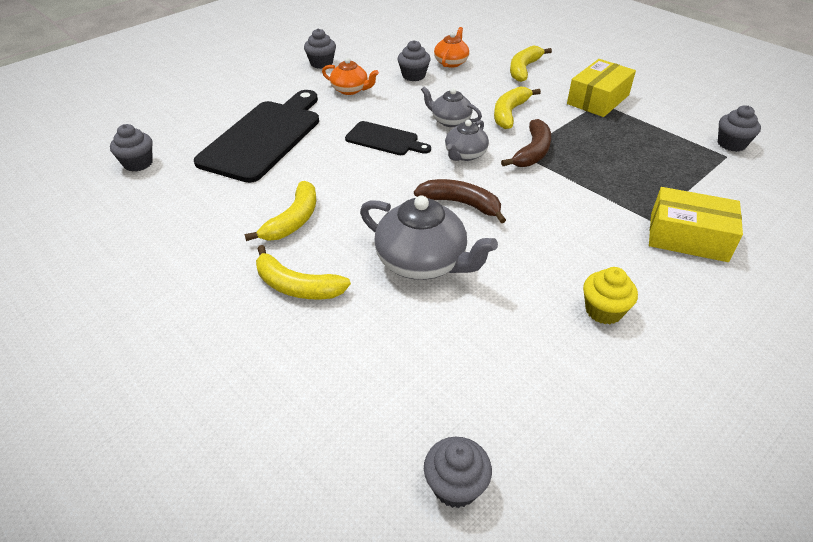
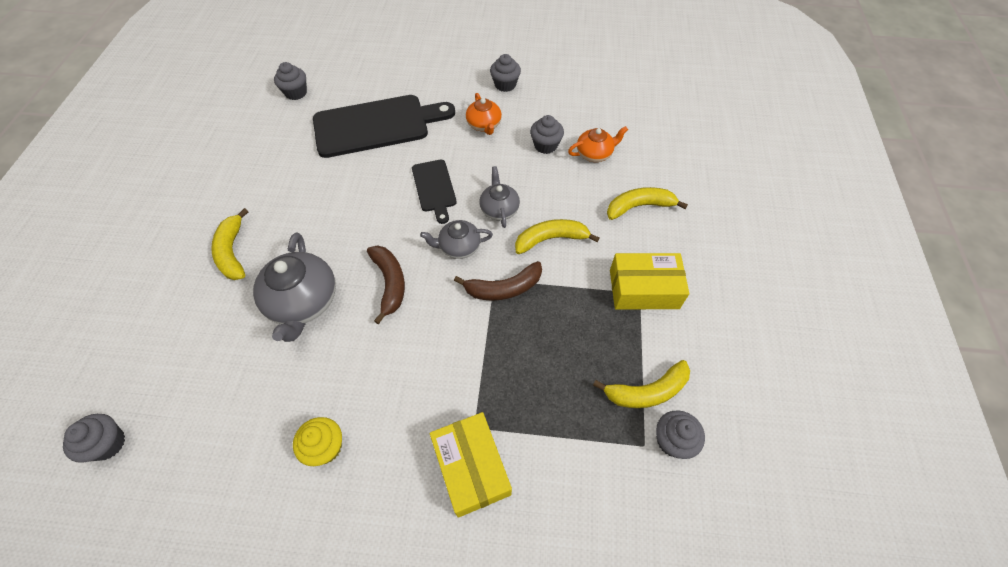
camera: 50 degrees right, 15 degrees up
(293, 220) = (296, 205): yellow banana -> yellow banana (647, 391)

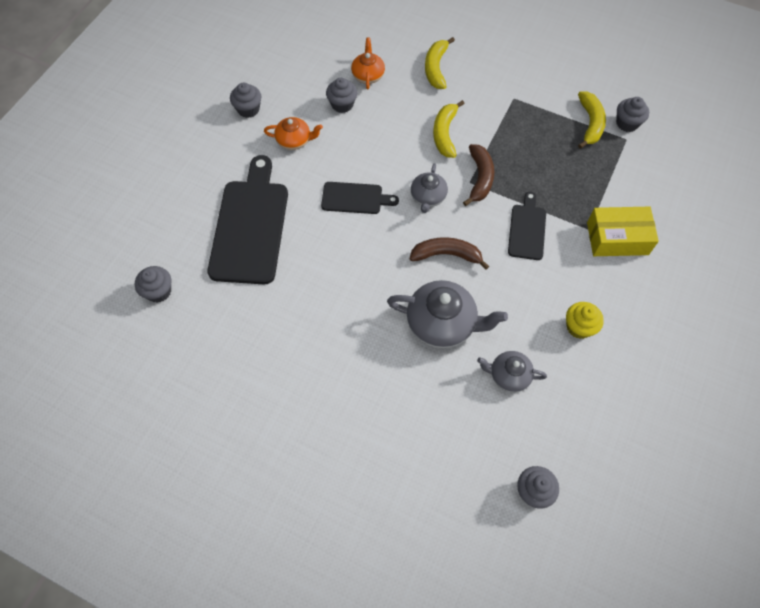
camera: 70 degrees left, 5 degrees up
(232, 252) = (363, 376): yellow banana -> none
(449, 355) = (527, 229): none -> black cutting board
(499, 209) = (399, 158): grey teapot -> grey teapot (508, 375)
(643, 289) = (511, 94): yellow box -> none

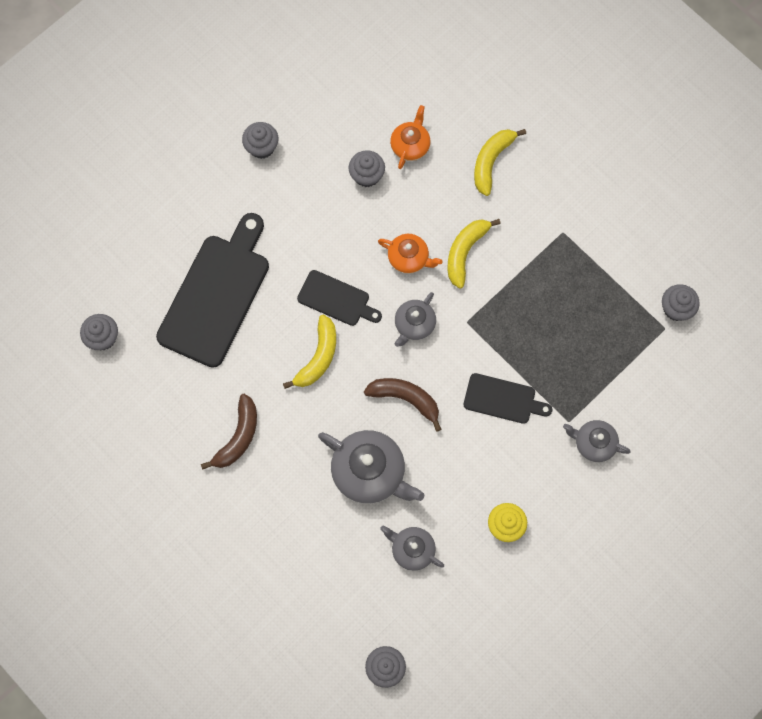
camera: 20 degrees right, 10 degrees up
(294, 140) = (298, 205): orange teapot -> orange teapot (409, 258)
(480, 178) = (479, 321): brown banana -> brown banana (238, 437)
(527, 229) = (503, 399): black cutting board -> black cutting board turned 75 degrees clockwise
(590, 123) = (634, 294): yellow banana -> yellow banana (318, 357)
(617, 238) = (593, 443): yellow box -> grey teapot

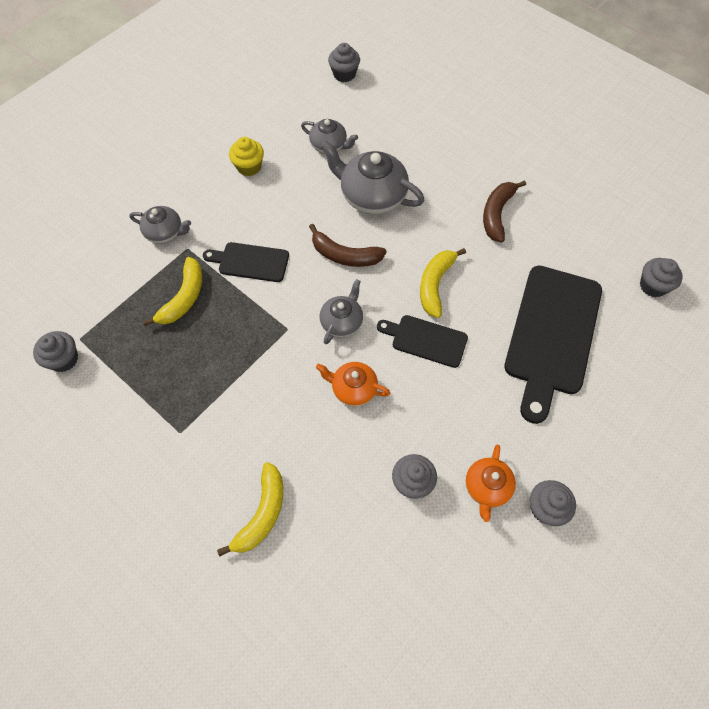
camera: 175 degrees right, 10 degrees down
(410, 145) = (363, 526): orange teapot -> orange teapot (487, 487)
(465, 252) = (291, 400): yellow banana -> yellow banana (184, 298)

